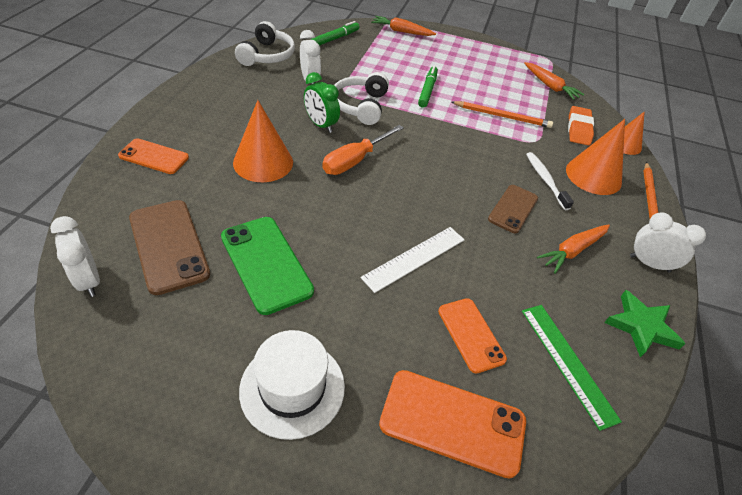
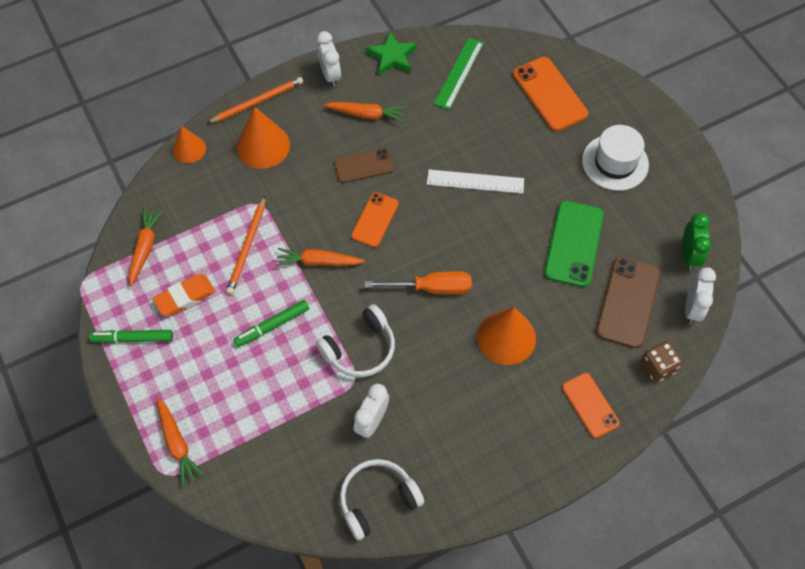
camera: 130 degrees left, 15 degrees up
(103, 211) = (657, 367): none -> brown dice
(321, 125) = (420, 348): green clock -> green clock (689, 255)
(335, 39) = (271, 482): green marker -> green marker (133, 338)
(450, 133) = (318, 262): none -> orange carrot
(471, 334) = (493, 120): orange phone -> orange phone (375, 220)
(502, 116) = (247, 247): orange pencil -> orange pencil turned 135 degrees counterclockwise
(545, 180) = (306, 168): white toothbrush -> none
(578, 129) = (202, 188): orange eraser -> orange eraser (185, 297)

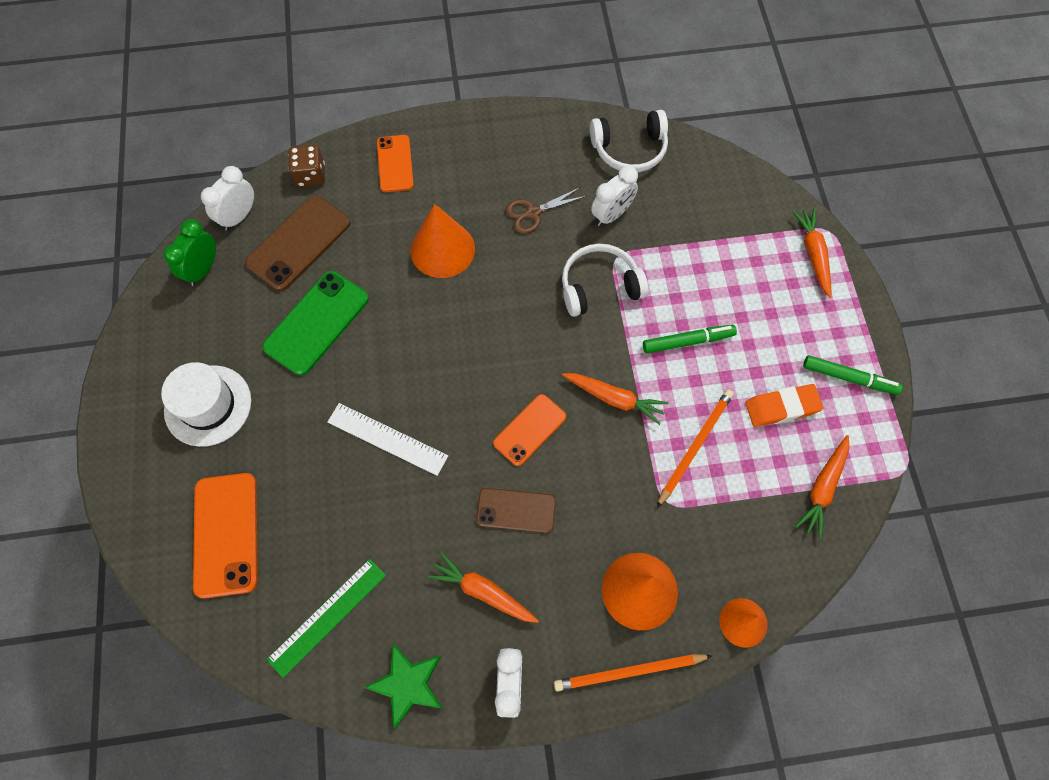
camera: 160 degrees left, 5 degrees up
(431, 288) = (497, 326): orange screwdriver -> none
(443, 399) = (533, 212): none -> brown scissors

